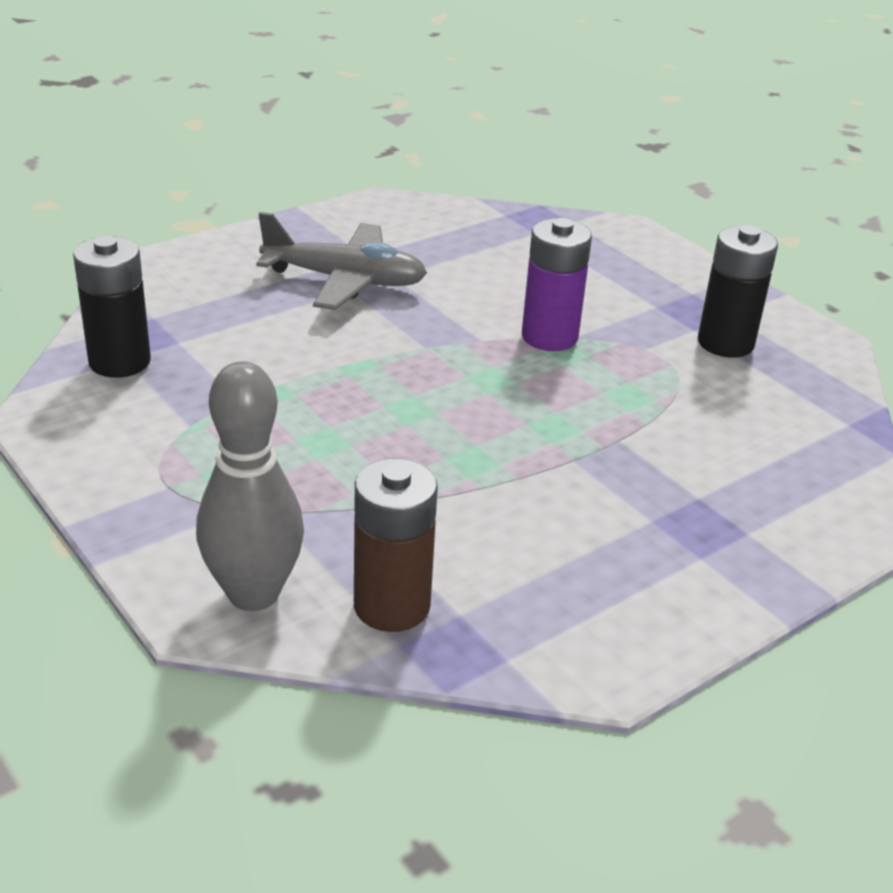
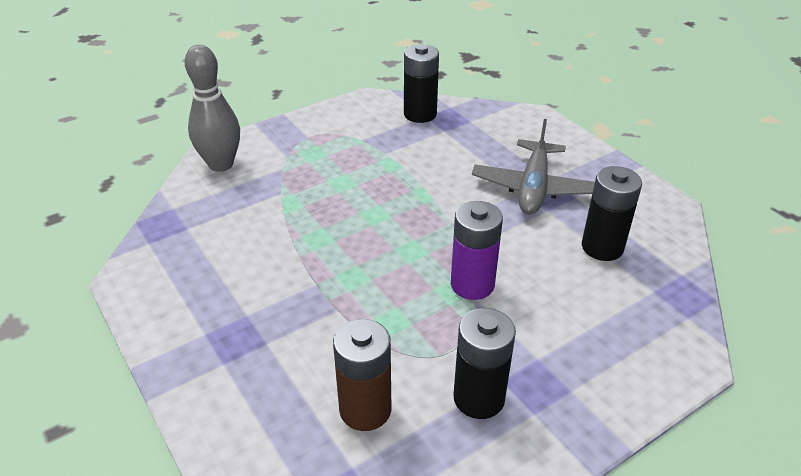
camera: 95 degrees right, 5 degrees up
(391, 606) = (199, 205): brown battery -> brown battery (365, 409)
(466, 250) = (602, 247): none -> black battery

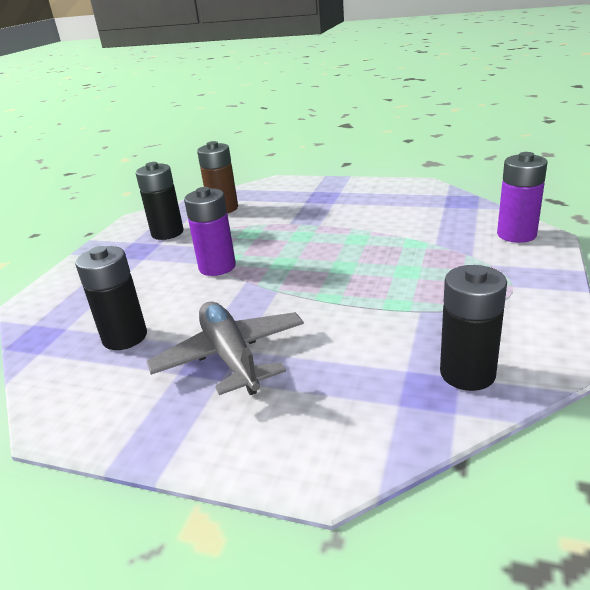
camera: 145 degrees right, 10 degrees down
(221, 164) = (516, 235): grey bowling pin -> purple battery

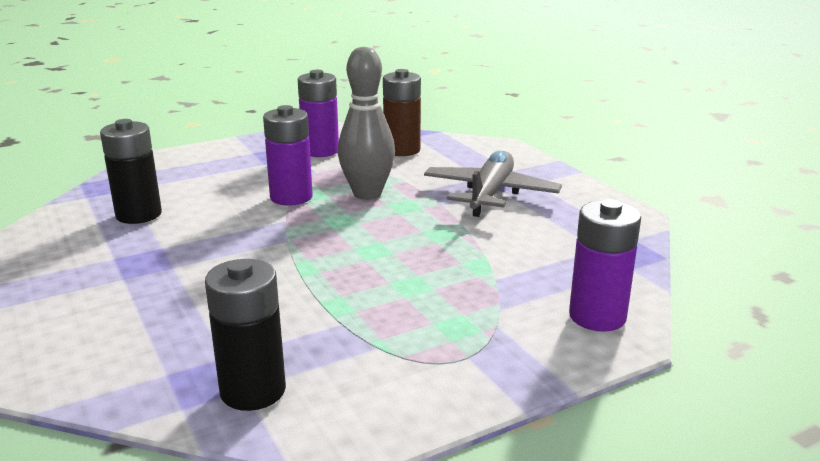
camera: 40 degrees right, 5 degrees down
(167, 233) = (320, 151): black battery -> purple battery
(231, 357) = (157, 267): grey plane -> grey plane (490, 194)
(263, 241) = (367, 194): none -> grey bowling pin

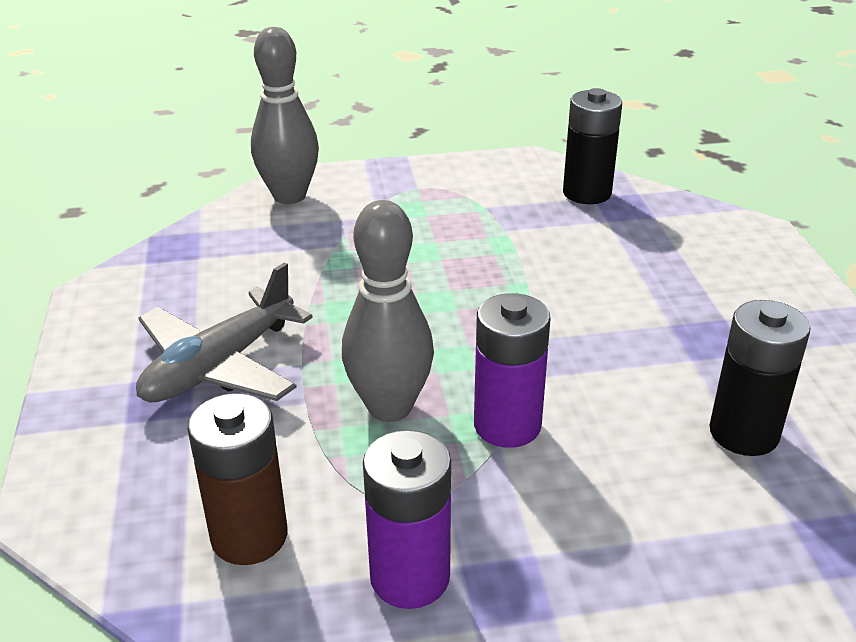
camera: 160 degrees left, 10 degrees up
(597, 316) = (289, 196): purple battery -> grey bowling pin

